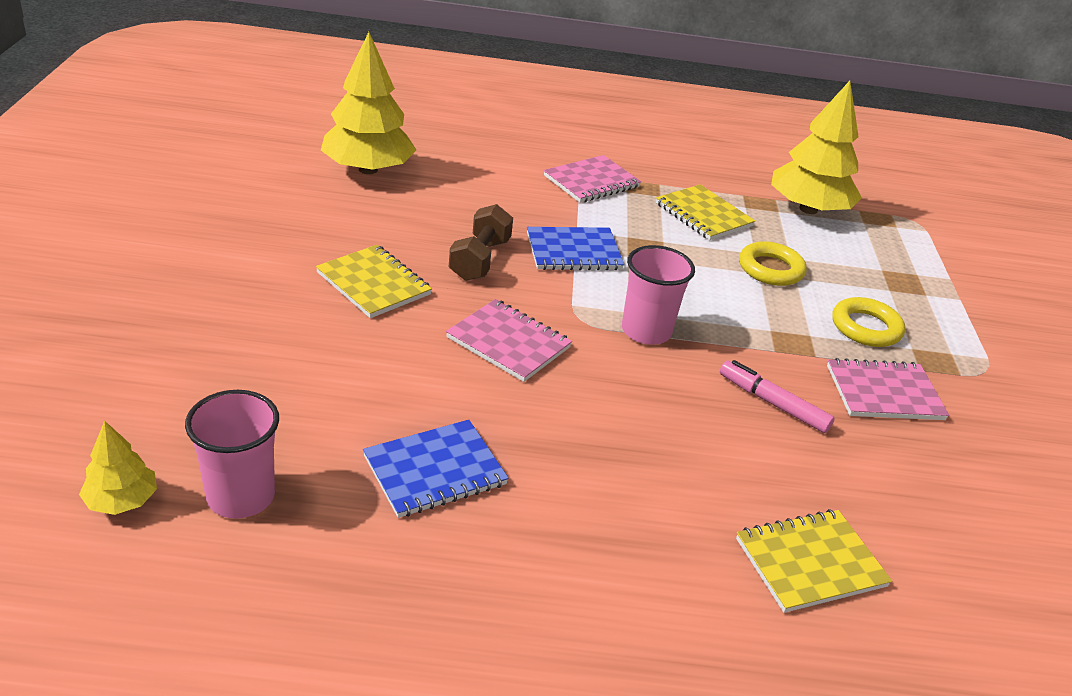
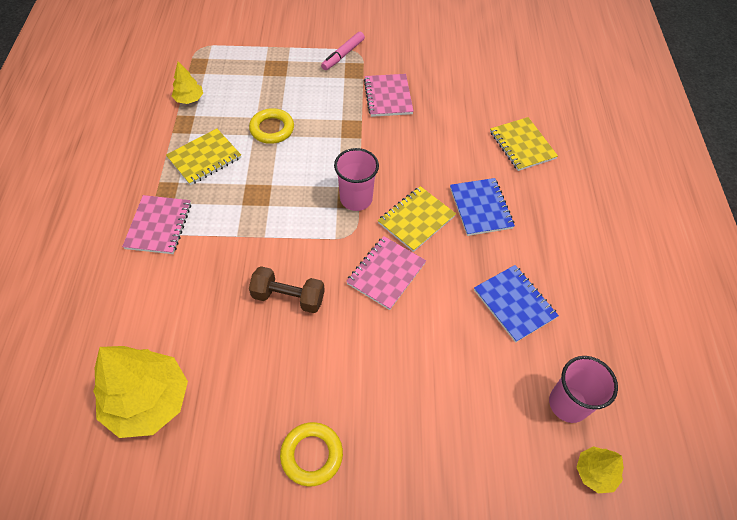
camera: 90 degrees left, 20 degrees up
(373, 284) = (334, 366): yellow notebook -> yellow notebook (416, 220)
(573, 252) = (268, 238): blue notebook -> blue notebook (480, 208)
(591, 182) = (159, 226): pink notebook -> pink notebook turned 45 degrees clockwise
(772, 403) = (410, 145): pink marker -> pink marker (343, 55)
(808, 209) = (189, 99): yellow tree -> yellow tree, size x0.49
(866, 327) = (328, 93): yellow ring -> yellow ring (311, 455)

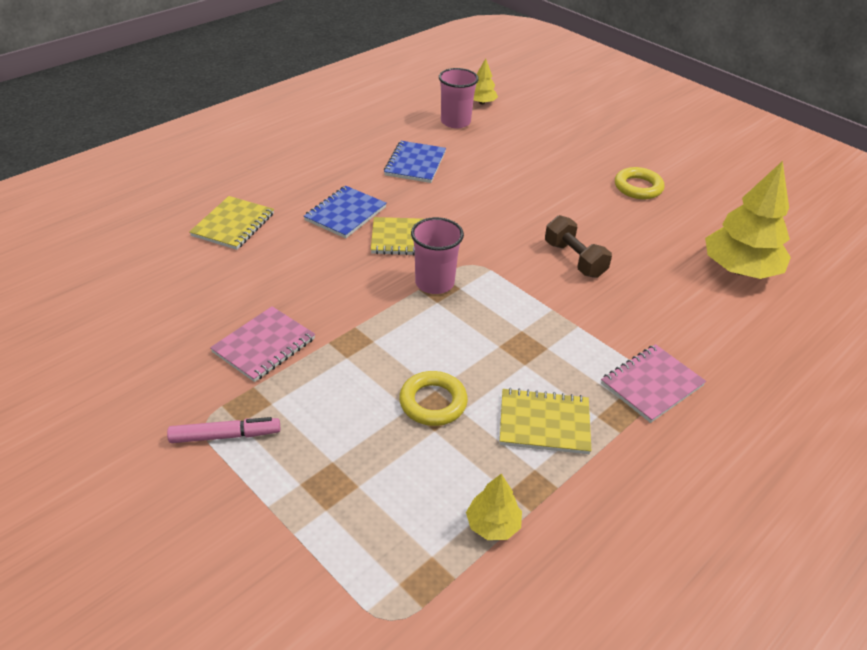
camera: 135 degrees left, 15 degrees down
(386, 273) = (479, 226): pink notebook -> none

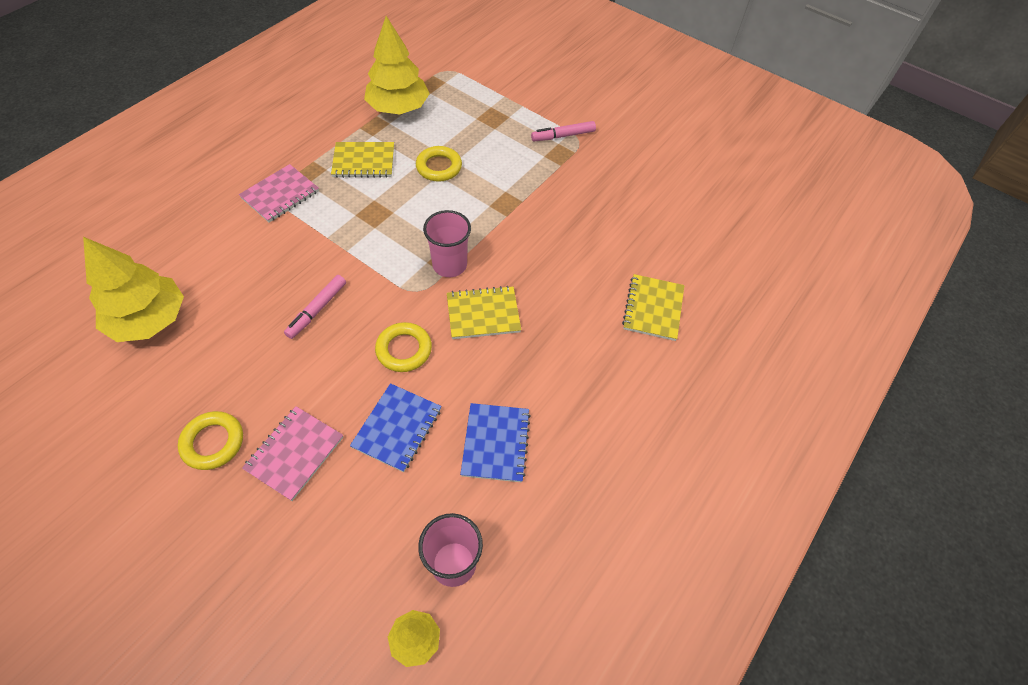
camera: 170 degrees right, 15 degrees up
(264, 346) = (567, 193): pink notebook -> pink notebook (294, 453)
(345, 214) = (552, 340): blue notebook -> blue notebook (397, 428)
(486, 222) = (404, 350): none -> yellow ring
(493, 524) = (398, 108): yellow tree -> yellow tree, size x2.06
(574, 259) = (317, 310): brown dumbbell -> pink marker

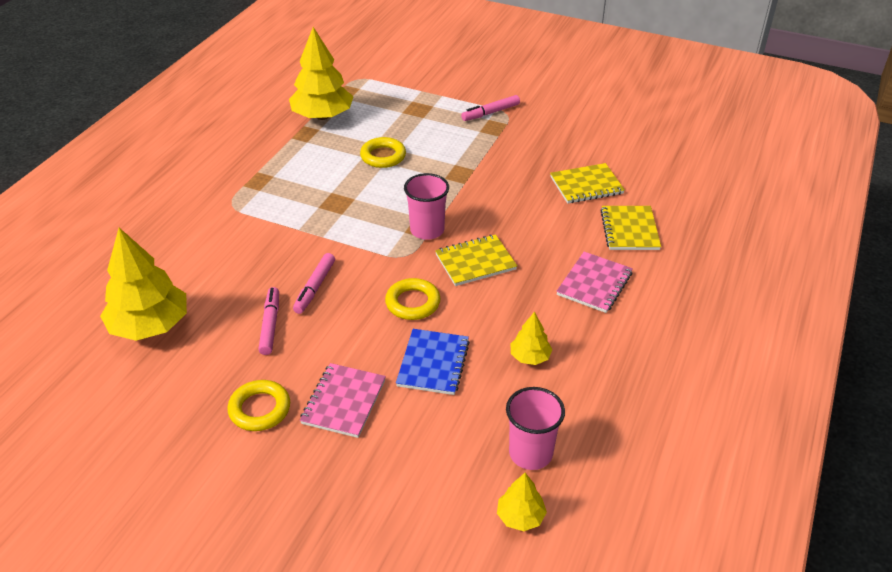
camera: 10 degrees left, 15 degrees down
(259, 345) = (270, 325): none -> pink marker
(280, 195) = (236, 204): pink notebook -> pink notebook (594, 284)
(364, 161) = (307, 164): yellow notebook -> yellow notebook (586, 185)
(496, 443) = (530, 357): blue notebook -> yellow tree

